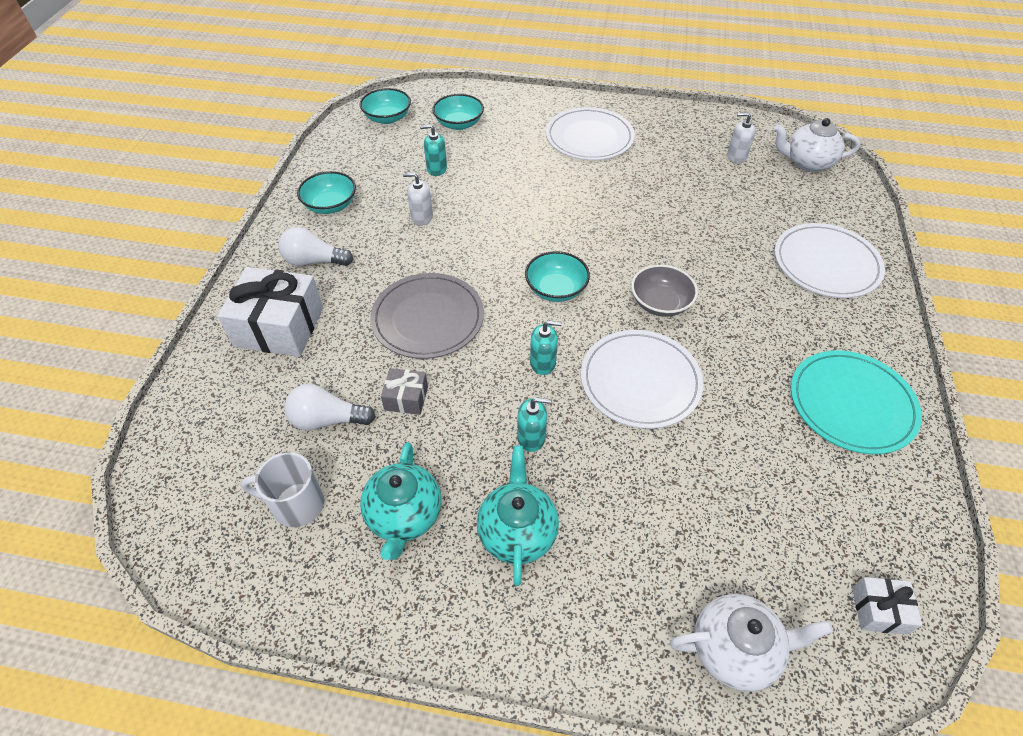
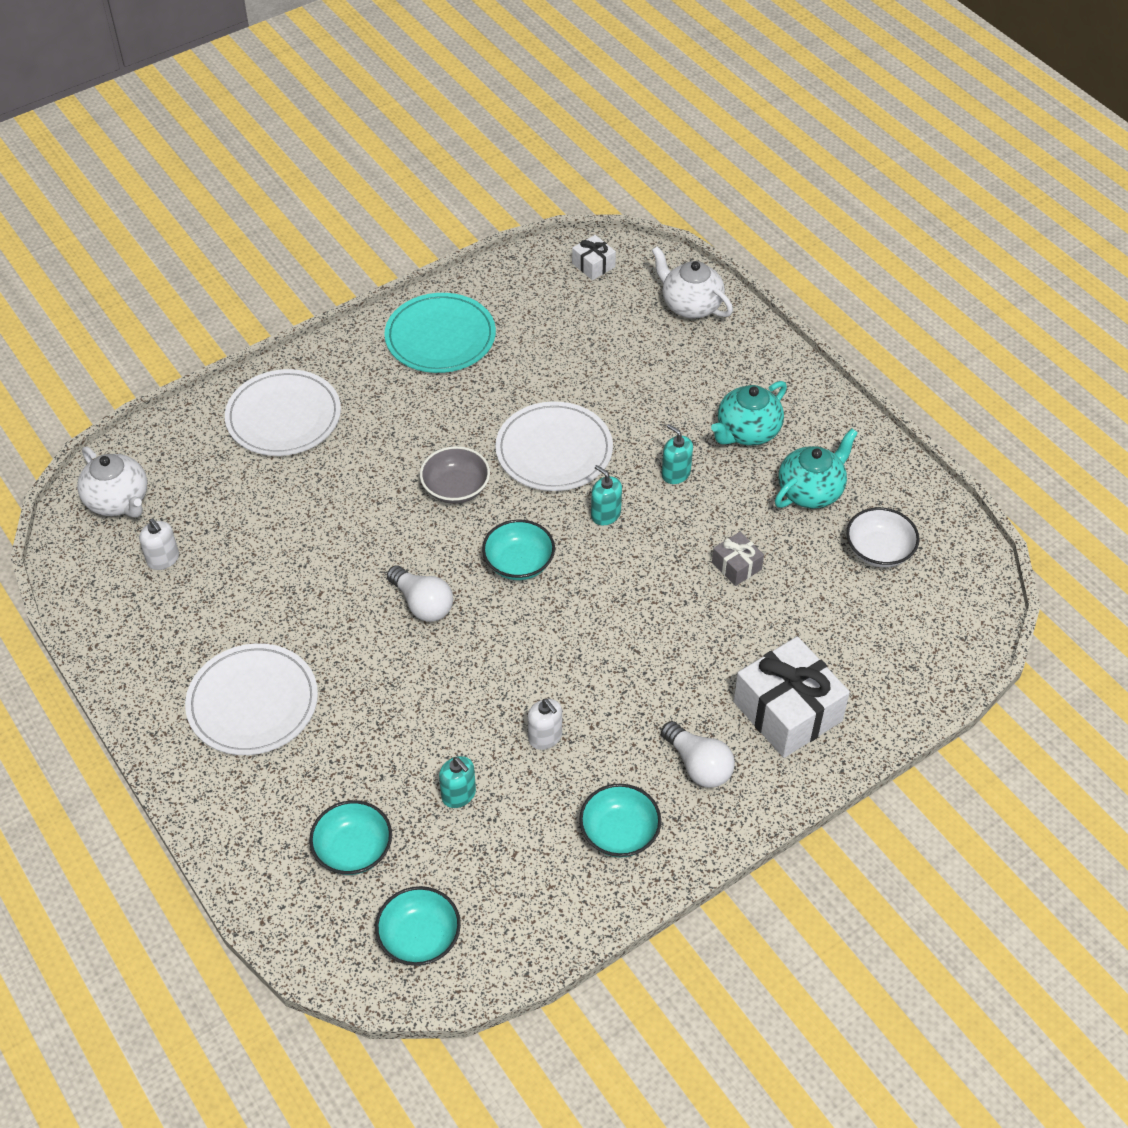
camera: 135 degrees left, 0 degrees up
(296, 504) = (879, 550): white mug -> white bowl
(327, 420) = (810, 594): white light bulb -> white light bulb (422, 604)
(428, 318) = (653, 619): grey plate -> none

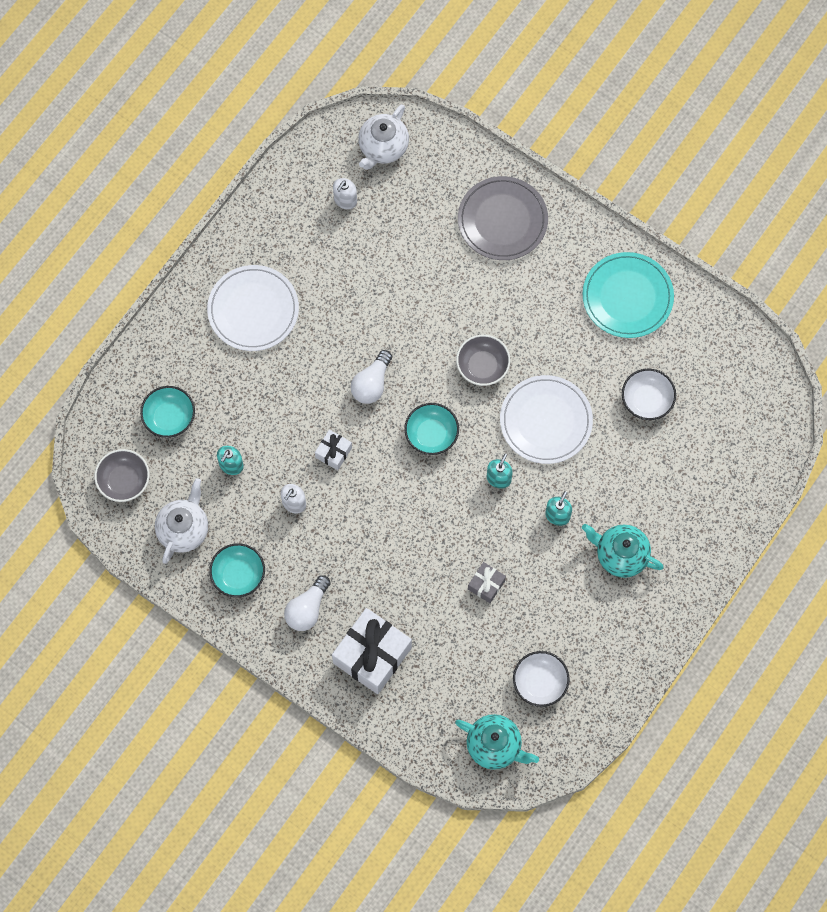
camera: 70 degrees right, 20 degrees up
(283, 417) = (502, 220): white plate -> grey plate
(419, 937) = (124, 480): turquoise bowl -> grey bowl
(571, 356) = (647, 400): none -> white bowl
(593, 265) = (755, 382): white gift -> white gift (333, 452)
(690, 305) = (741, 471): white teapot -> white teapot (184, 529)
(811, 491) = (579, 618): turquoise teapot -> turquoise teapot (495, 746)

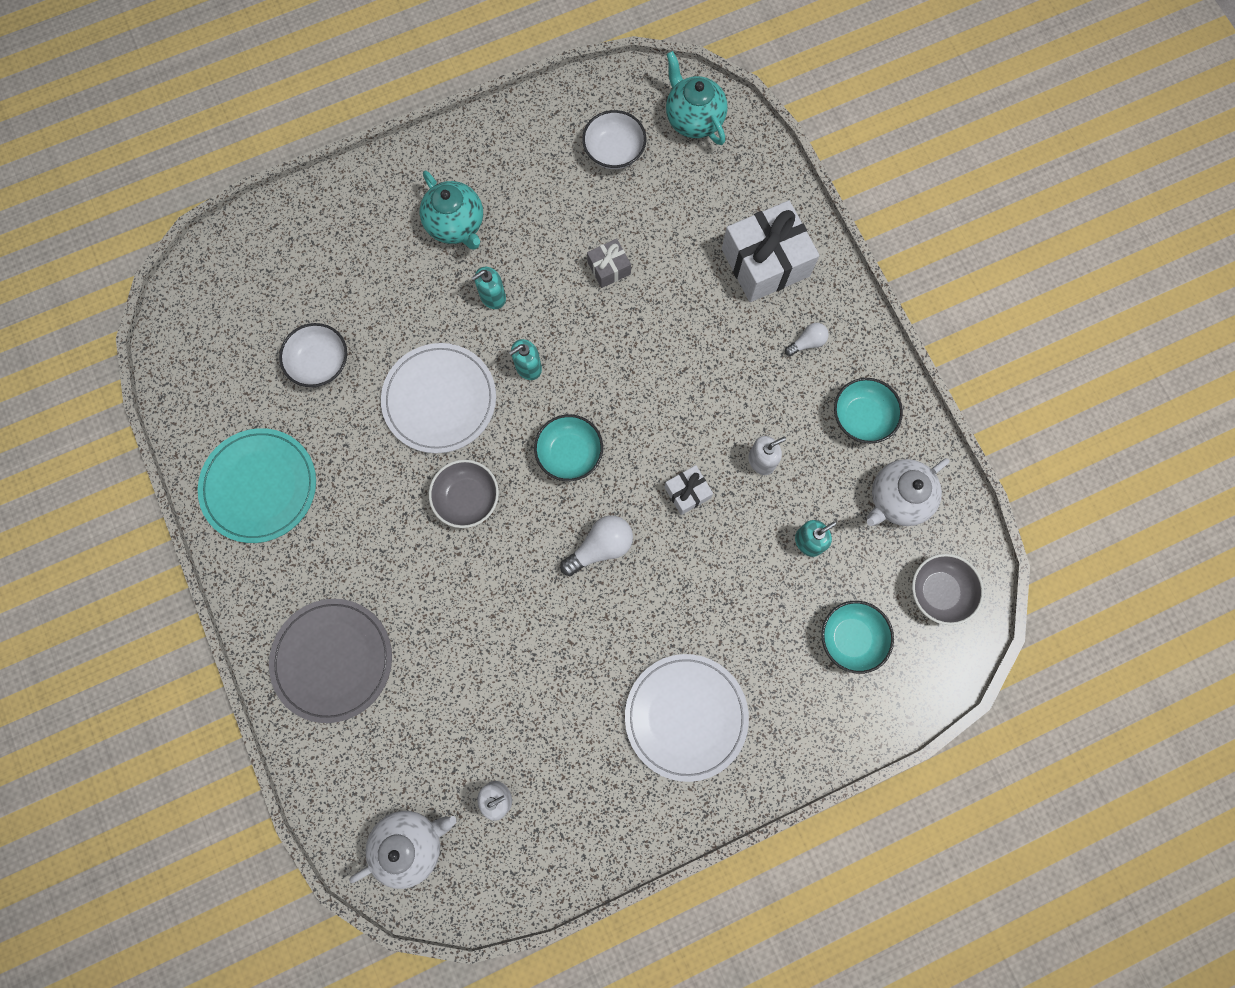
camera: 150 degrees left, 5 degrees up
(307, 609) = (807, 343): white light bulb -> white light bulb, size x0.60

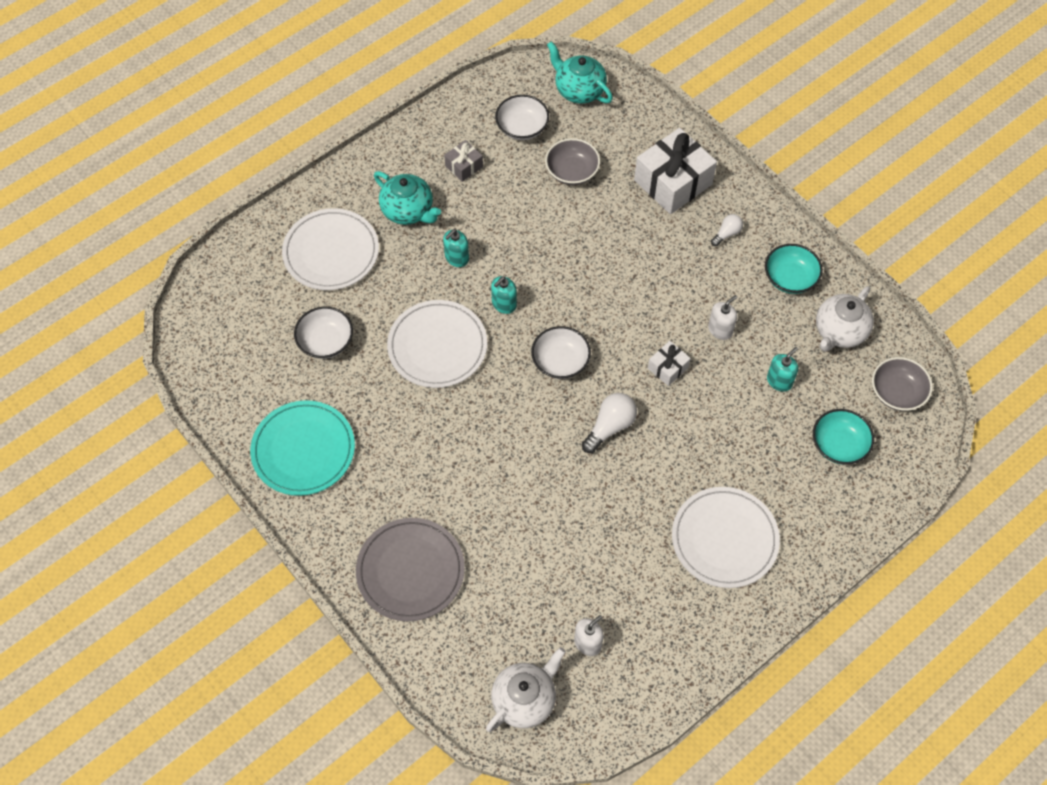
camera: 15 degrees left, 15 degrees down
(357, 255) = (331, 252): none -> white plate
(467, 498) = (485, 416): grey bowl -> grey bowl (572, 172)
(569, 453) = (560, 361): turquoise bowl -> white bowl
(609, 268) = (546, 215): grey gift -> grey gift (464, 166)

